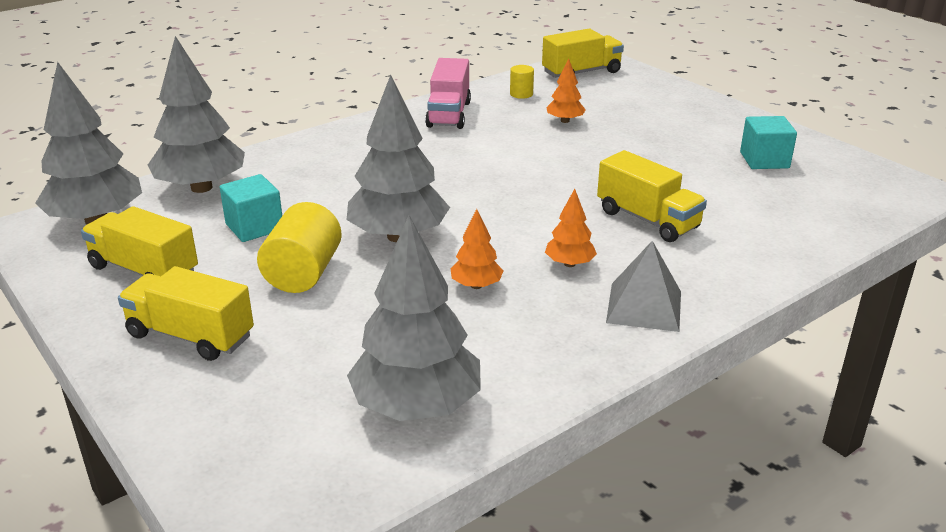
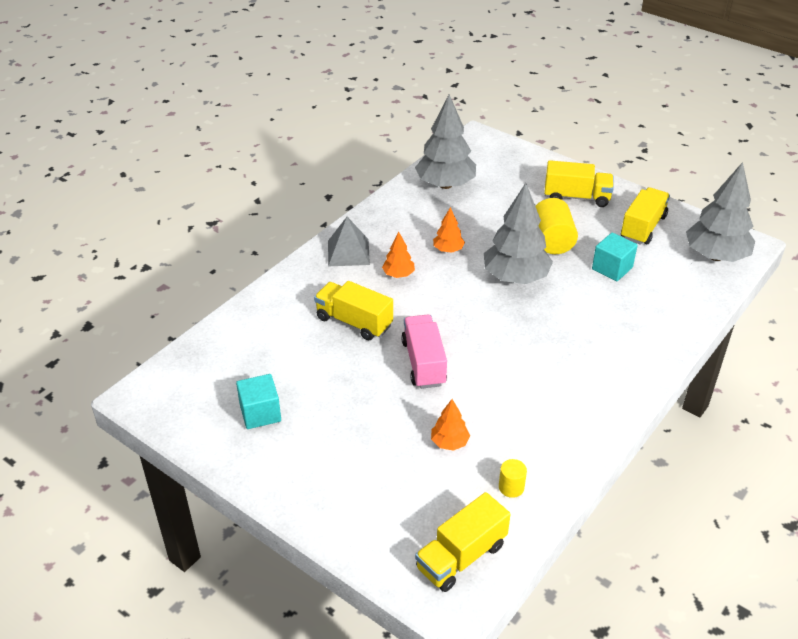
camera: 165 degrees right, 10 degrees up
(144, 270) = (643, 227): yellow truck -> yellow truck turned 75 degrees counterclockwise
(201, 187) = (683, 296): grey tree -> none
(449, 114) = (564, 431): pink truck -> pink truck (423, 363)

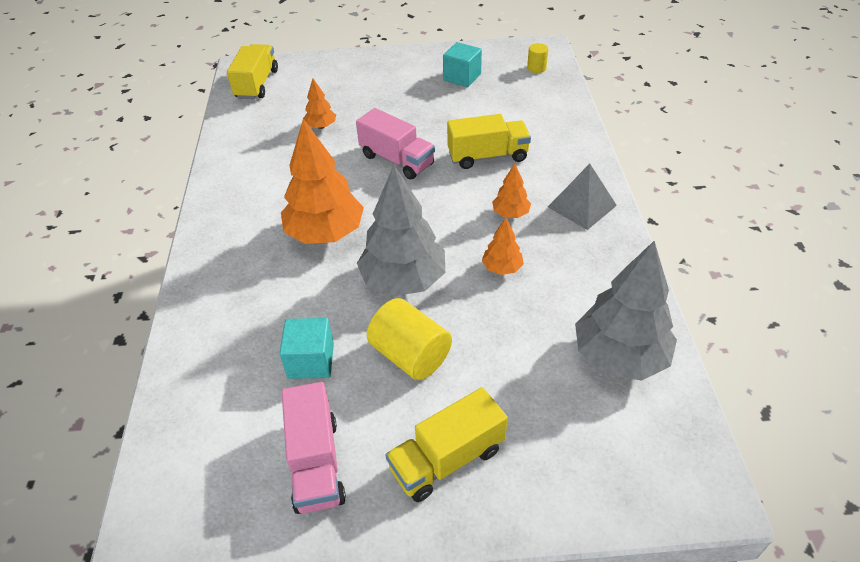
camera: 140 degrees right, 5 degrees up
(511, 487) = (255, 126): yellow cylinder -> yellow cylinder (536, 68)
(538, 337) = (325, 233): none -> orange tree
(643, 227) = (316, 463): yellow truck -> pink truck
(715, 256) = (187, 476): grey tree -> none

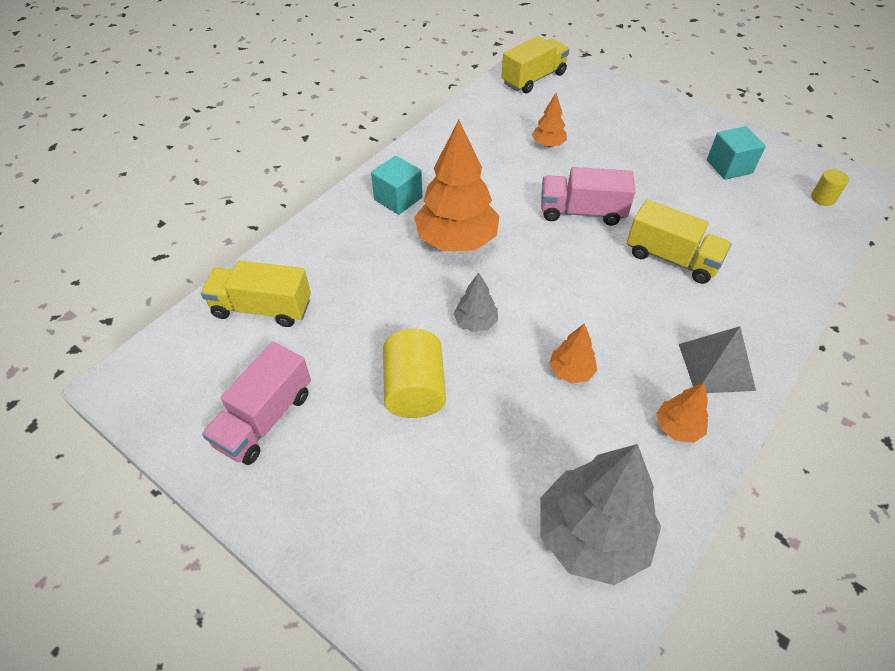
camera: 40 degrees right, 5 degrees up
(311, 361) = (340, 337): turquoise cube -> turquoise cube (398, 199)
(397, 160) = (582, 212): pink truck -> pink truck turned 105 degrees clockwise
(403, 280) = (475, 322): grey tree -> grey tree, size x0.48
(447, 459) = (352, 496): yellow truck -> yellow truck (262, 308)
(510, 213) = (634, 327): orange tree -> orange tree (678, 427)

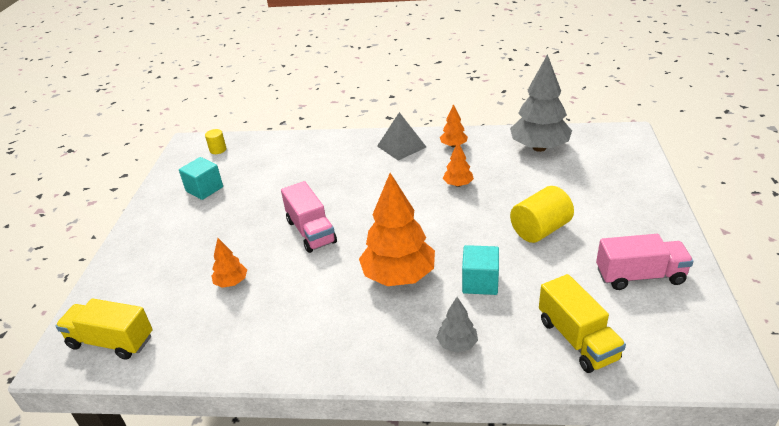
camera: 120 degrees left, 15 degrees down
(398, 199) = (381, 336): turquoise cube -> turquoise cube (480, 282)
(475, 322) = (464, 231): grey tree -> grey tree (457, 344)
(671, 258) = (327, 182): yellow truck -> none

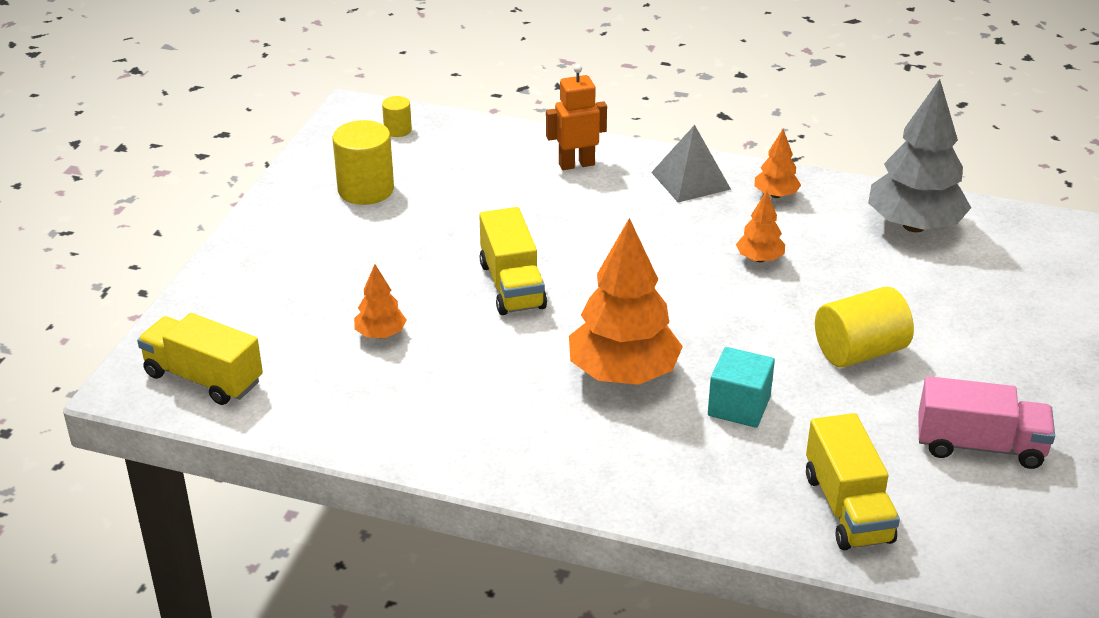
camera: 10 degrees right, 0 degrees up
(204, 189) = (366, 190): turquoise cube -> yellow cylinder
(311, 231) = (512, 285): pink truck -> yellow truck
(331, 150) = (576, 164): none -> orange robot
(457, 344) = (675, 479): grey tree -> none

